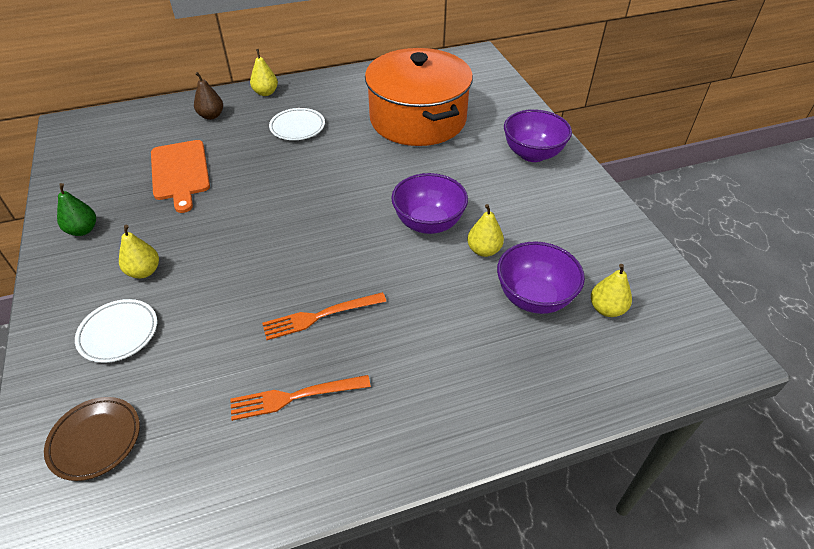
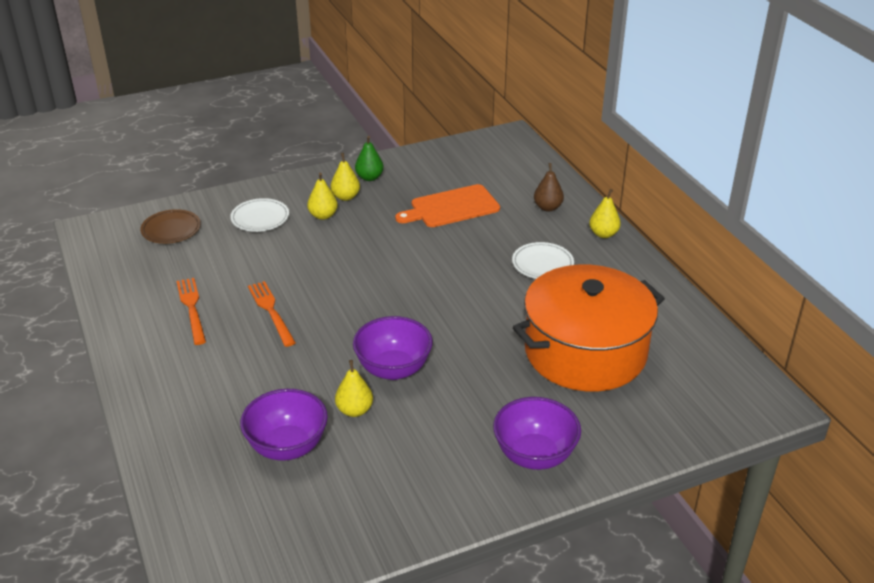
camera: 85 degrees right, 10 degrees down
(606, 309) = (269, 502): yellow pear -> yellow pear (346, 197)

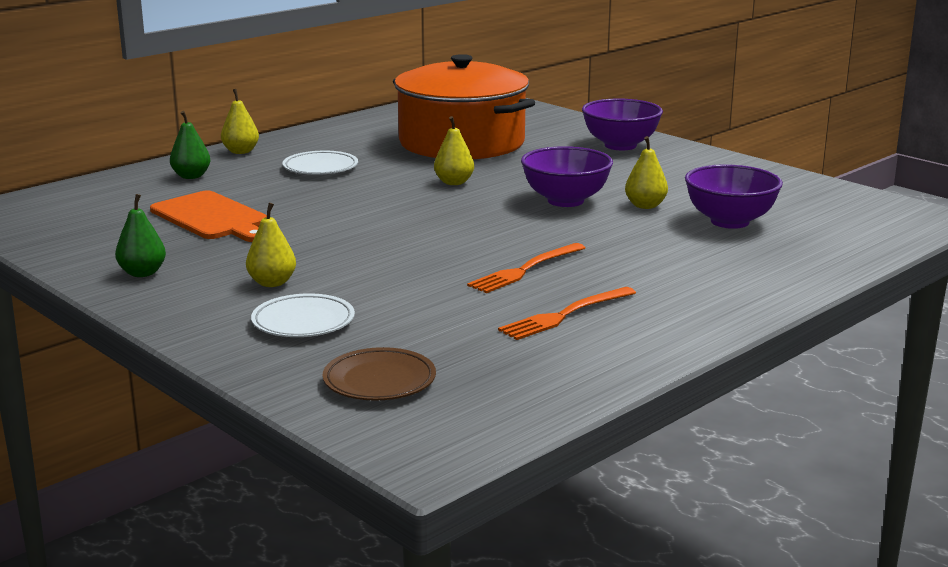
camera: 110 degrees left, 15 degrees down
(346, 197) = (209, 278): yellow pear -> yellow pear (454, 182)
(547, 207) = (191, 176): brown pear -> green pear

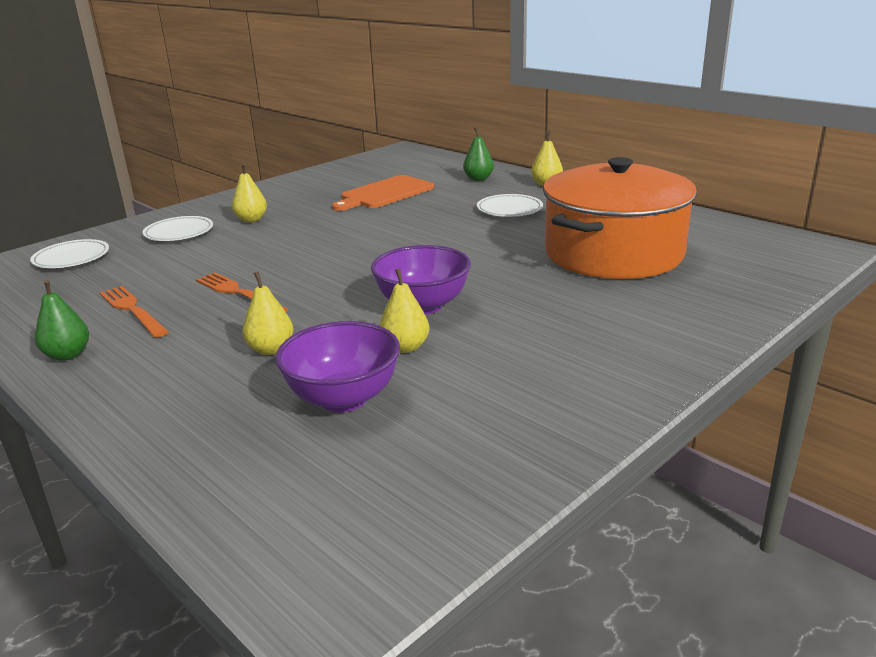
camera: 90 degrees right, 5 degrees up
(142, 273) = (283, 190): green pear -> green pear (68, 355)
(379, 381) = (71, 258): brown plate -> white plate
(454, 182) = (476, 257): yellow pear -> yellow pear (271, 349)
(620, 145) = (648, 335): purple bowl -> none

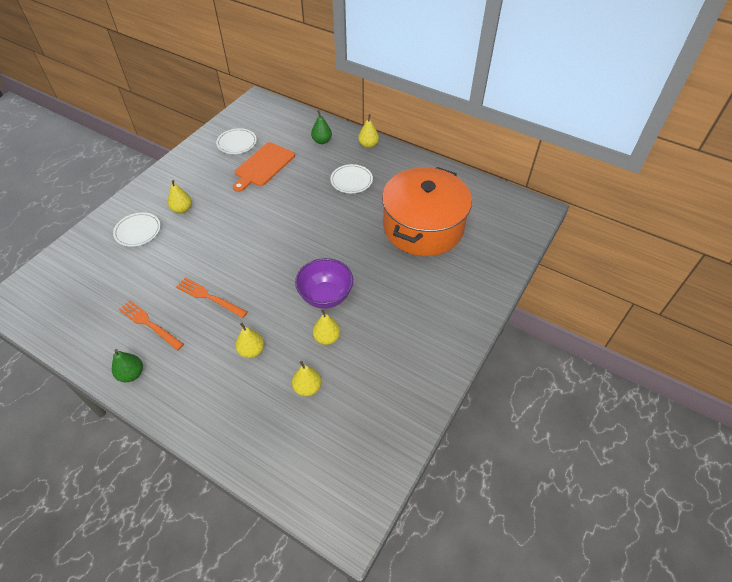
camera: 15 degrees left, 25 degrees up
(71, 258) = (76, 271): white plate -> white plate (237, 143)
(343, 398) = (307, 387): purple bowl -> yellow pear

